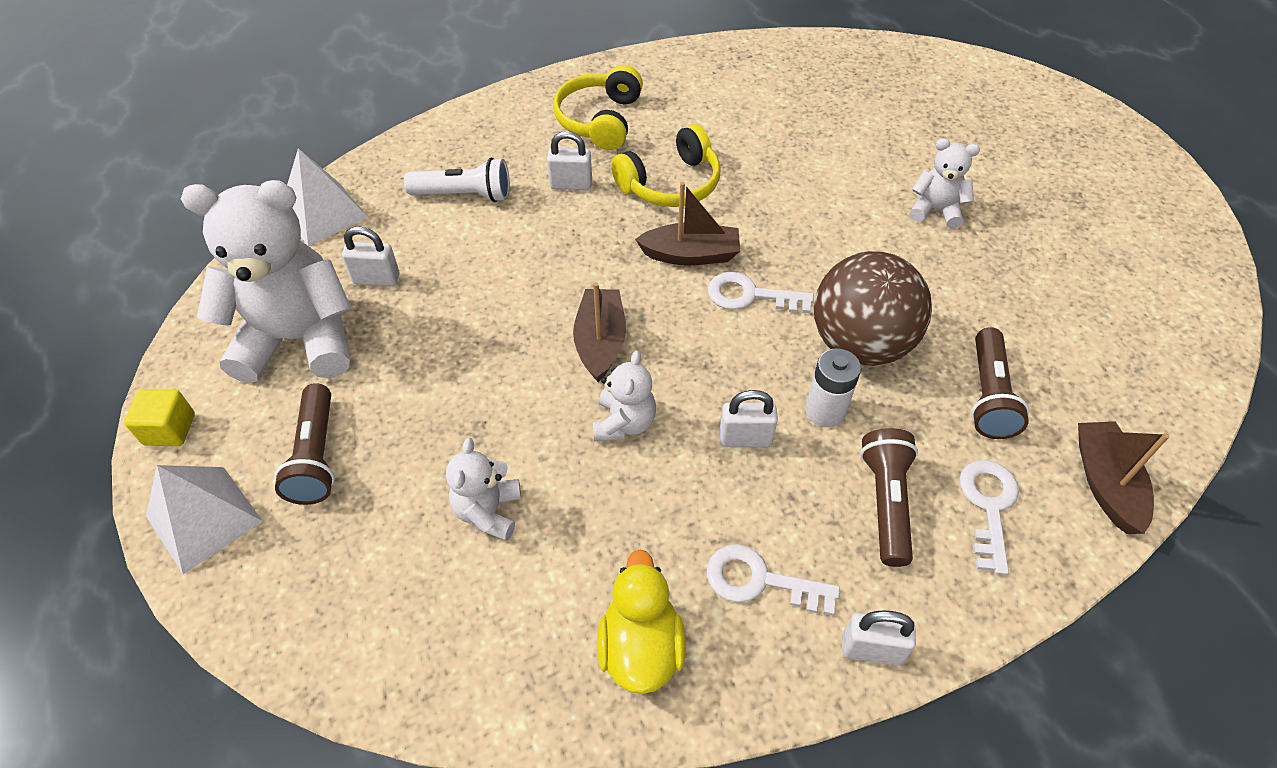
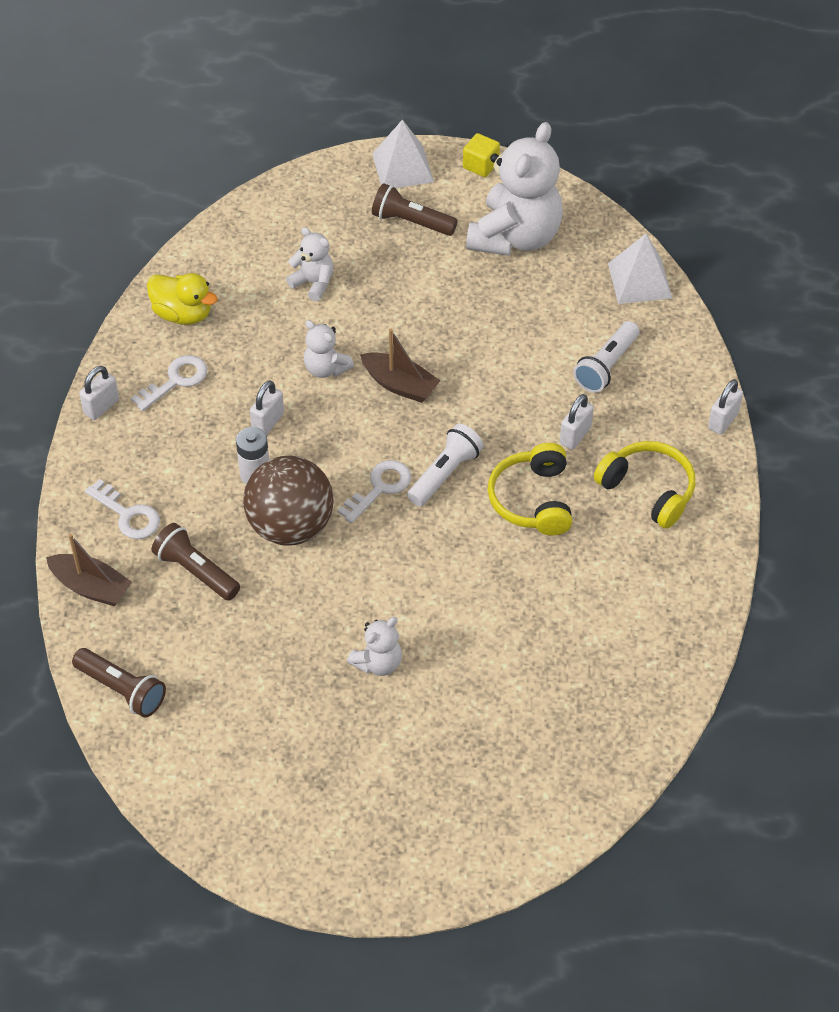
camera: 120 degrees right, 0 degrees up
(376, 279) = (546, 289): white padlock -> white padlock (723, 421)
(691, 255) = (445, 474): brown boat -> white flashlight
(885, 502) = (172, 466): brown flashlight -> brown flashlight (122, 689)

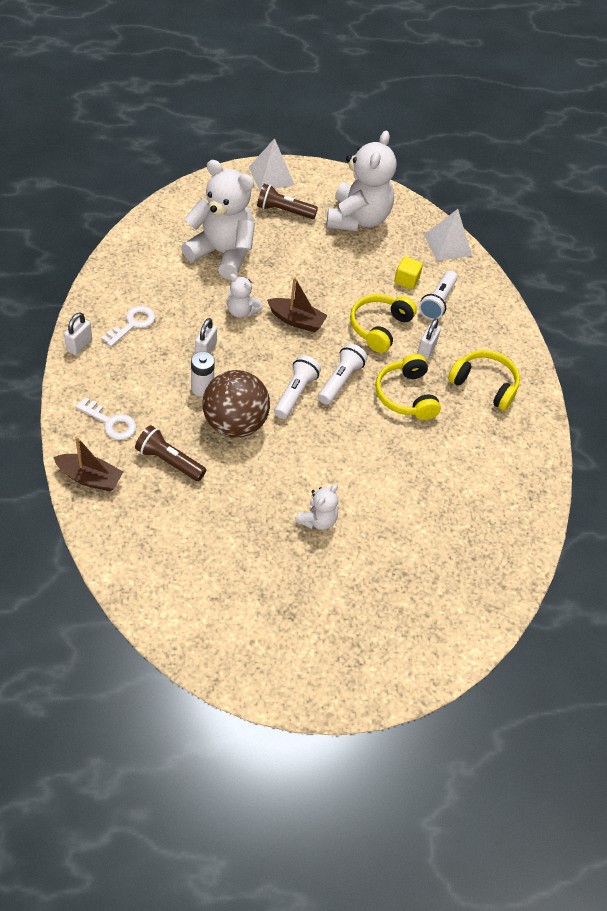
camera: 15 degrees left, 0 degrees up
(122, 689) = (125, 555): brown flashlight -> none
(183, 314) = (130, 277): yellow duck -> none
(313, 283) = (222, 253): white teddy bear -> white teddy bear, size x2.09
(379, 488) = (295, 393): white key -> white flashlight
(480, 165) = (324, 173): yellow cube -> yellow cube (406, 280)
(514, 400) = (379, 327): none -> yellow headphones
(723, 421) = (524, 335): white padlock -> none

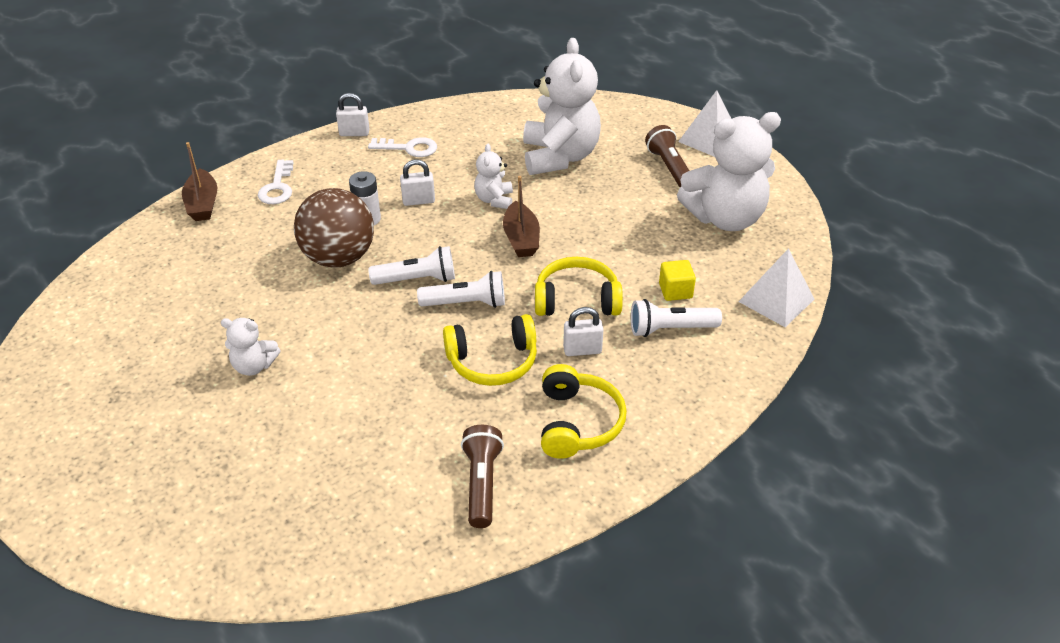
camera: 65 degrees right, 10 degrees down
(169, 461) = (257, 238): brown flashlight -> brown flashlight (481, 483)
(405, 396) = (493, 361): yellow headphones -> yellow headphones turned 150 degrees counterclockwise

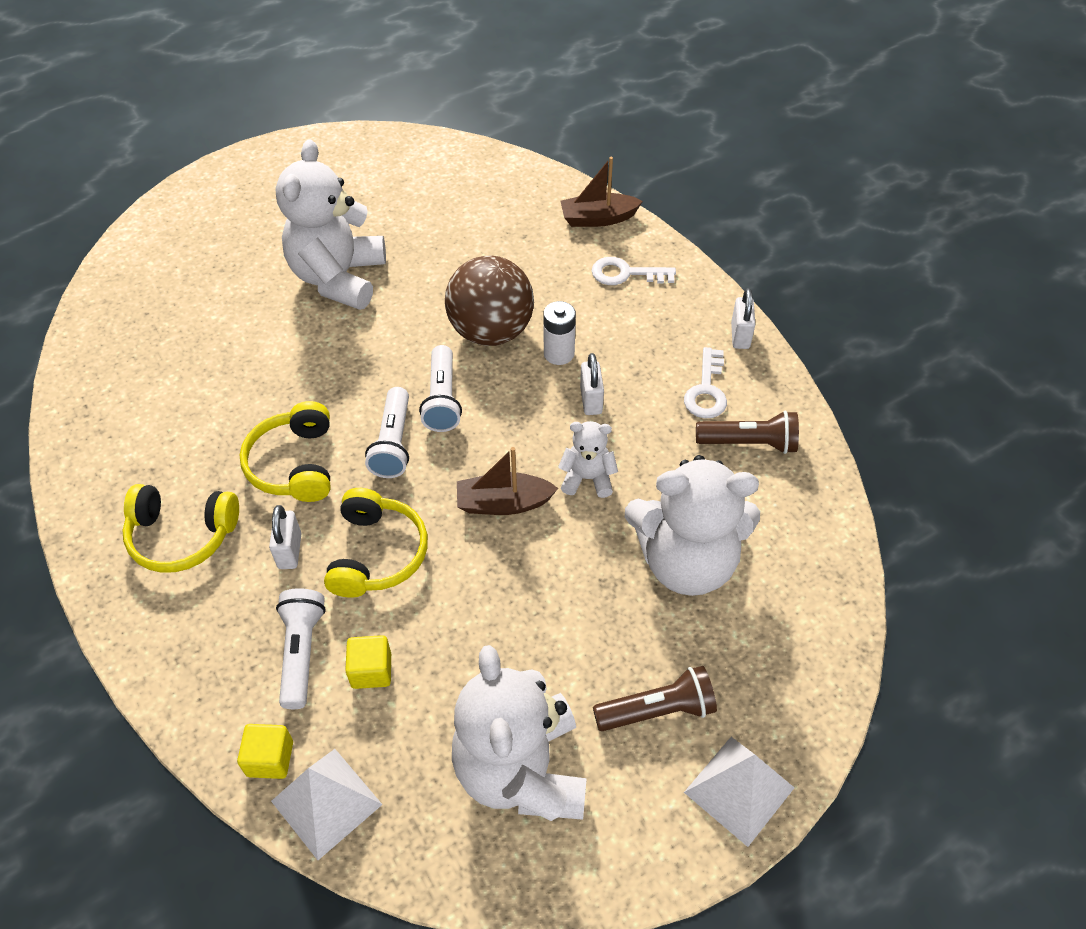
camera: 95 degrees right, 10 degrees up
(254, 366) = (339, 278): white teddy bear -> white teddy bear, size x2.09
(481, 483) = (133, 448): brown flashlight -> brown flashlight (749, 443)
(756, 332) = (270, 759): none -> yellow cube

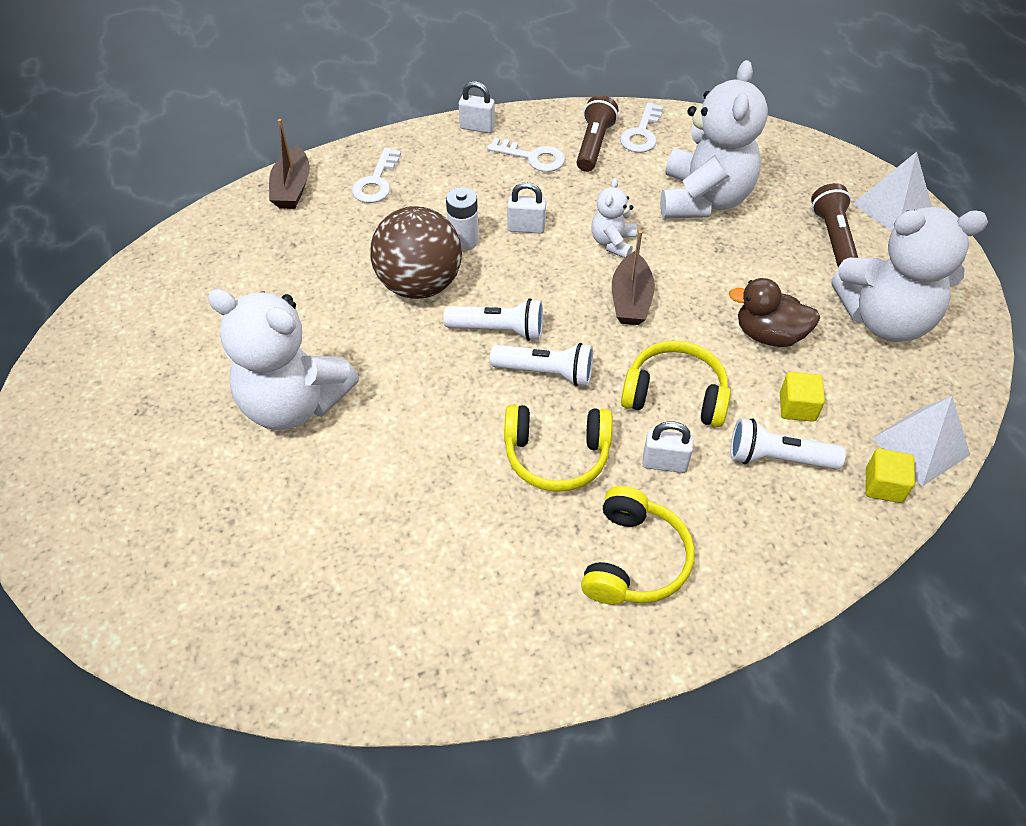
camera: 80 degrees left, 0 degrees up
(474, 639) = (769, 334): none -> brown duck
(788, 488) = (641, 133): none -> white key

